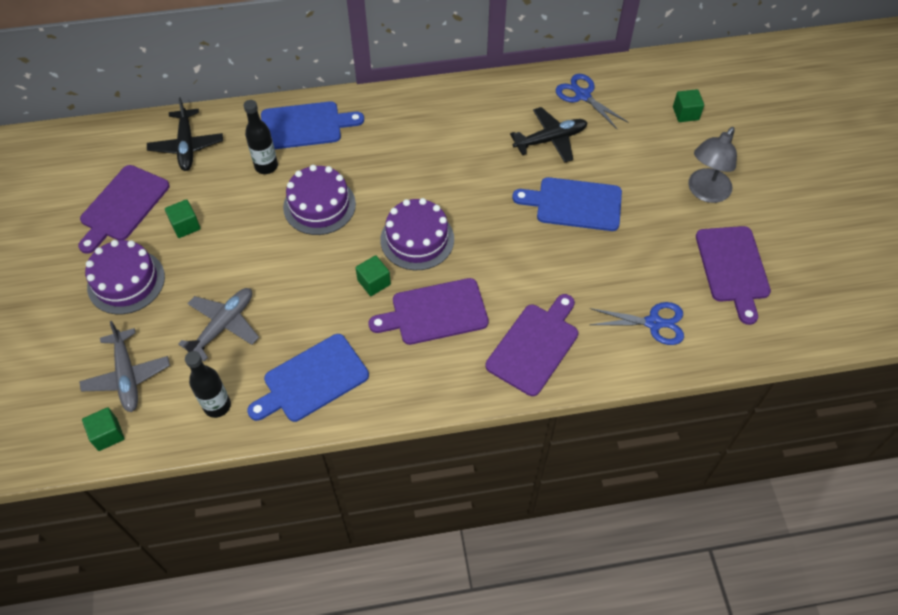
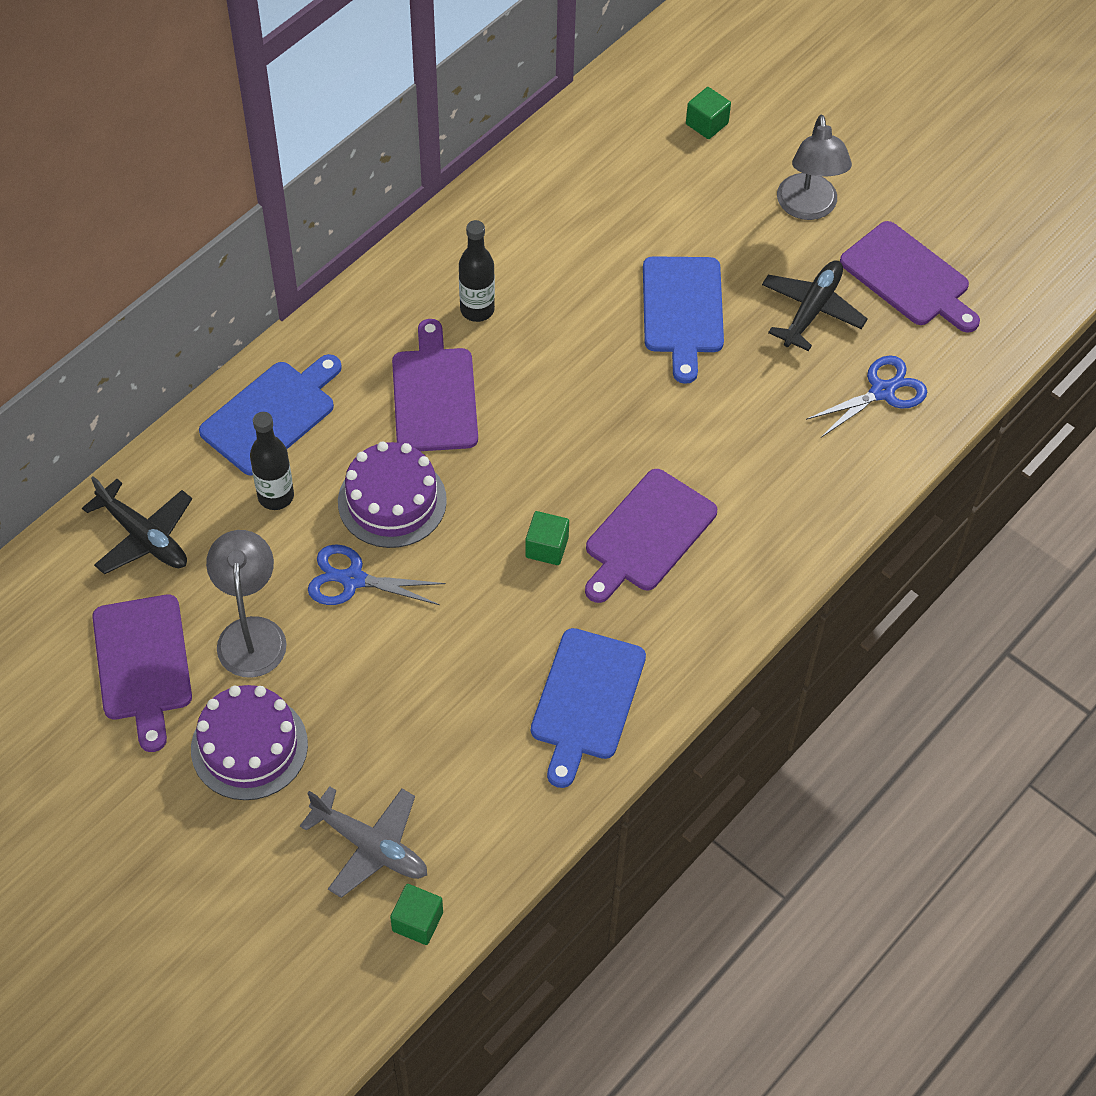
camera: 40 degrees left, 0 degrees up
(185, 226) = (251, 633): green cube -> grey lamp
(217, 406) = (509, 802): black bottle -> black bottle (477, 310)
(223, 325) = (423, 713): grey plane -> none
(417, 239) = (547, 466): purple cake -> none
(535, 346) = (786, 499): purple cutting board -> purple cutting board (434, 395)
(550, 139) = (585, 249): black plane -> black plane (812, 310)
(574, 204) = (682, 310): blue cutting board -> blue cutting board turned 60 degrees counterclockwise
(582, 95) = (572, 170): blue scissors -> blue scissors (352, 579)

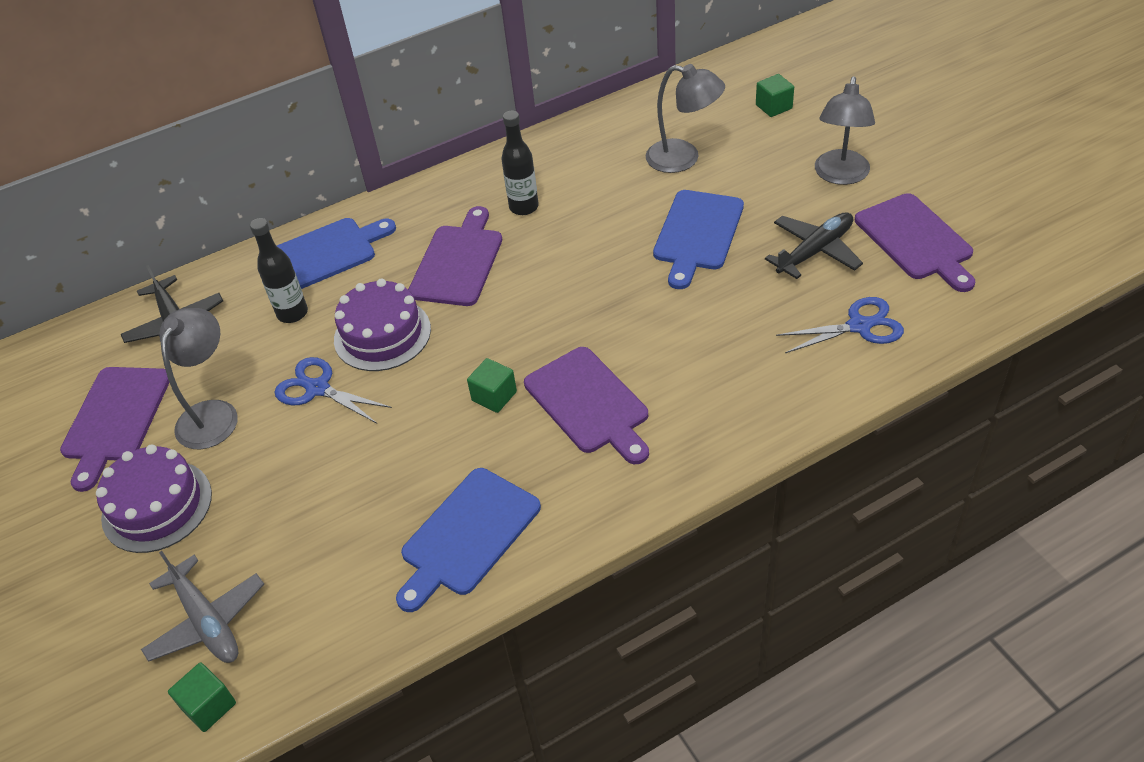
camera: 25 degrees right, 10 degrees down
(631, 213) = (683, 158): none -> grey lamp
(647, 534) = (589, 403): purple cutting board -> purple cutting board turned 90 degrees counterclockwise

